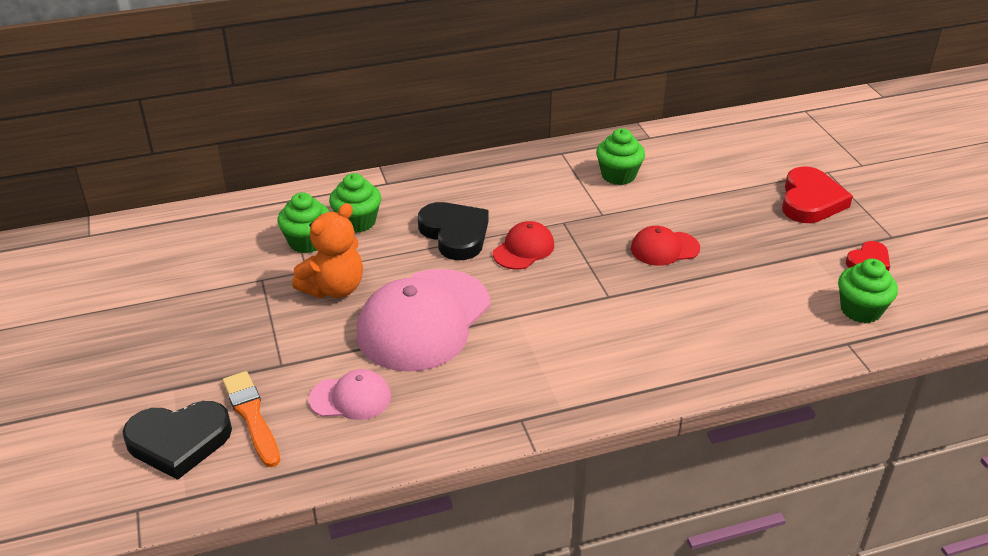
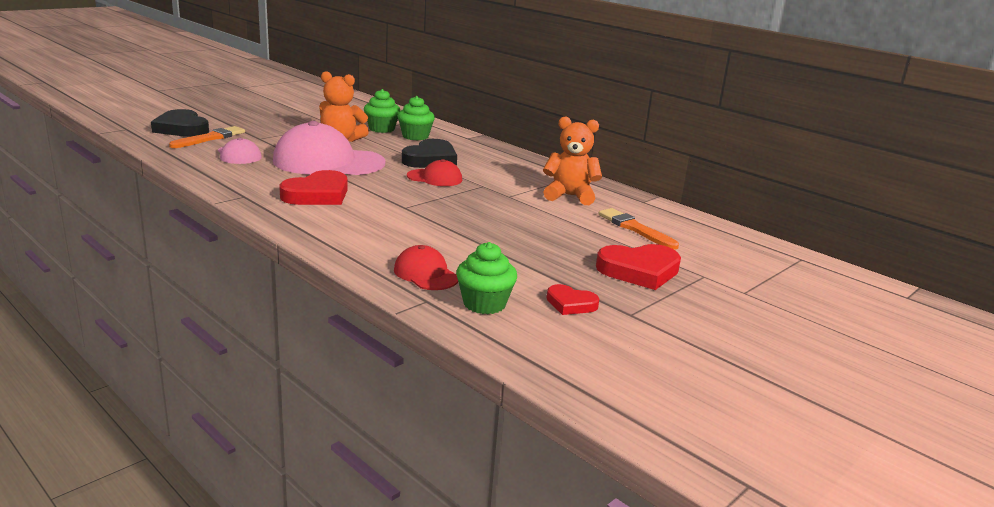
camera: 60 degrees right, 15 degrees down
(542, 354) = (317, 194): none -> red heart
(618, 175) = (570, 196): green cupcake -> orange teddy bear
(664, 248) = (488, 219): red cap -> red cap (426, 274)
(717, 168) = (635, 229): none -> orange brush

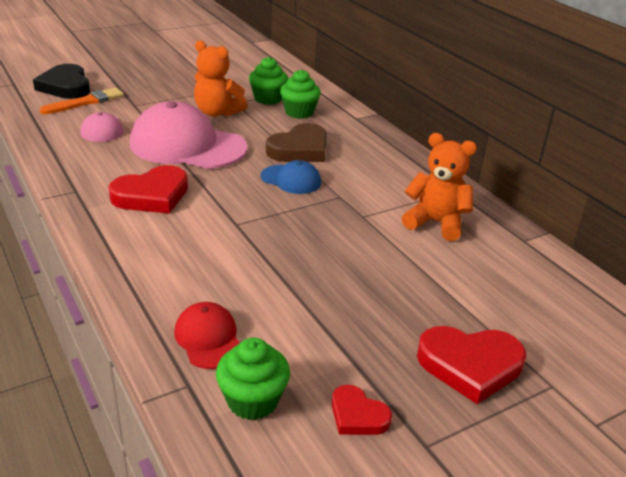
camera: 15 degrees right, 10 degrees up
(430, 159) = (300, 149): black heart -> brown heart
(435, 178) = (291, 180): red cap -> blue cap
(635, 229) = (495, 288): orange brush -> none

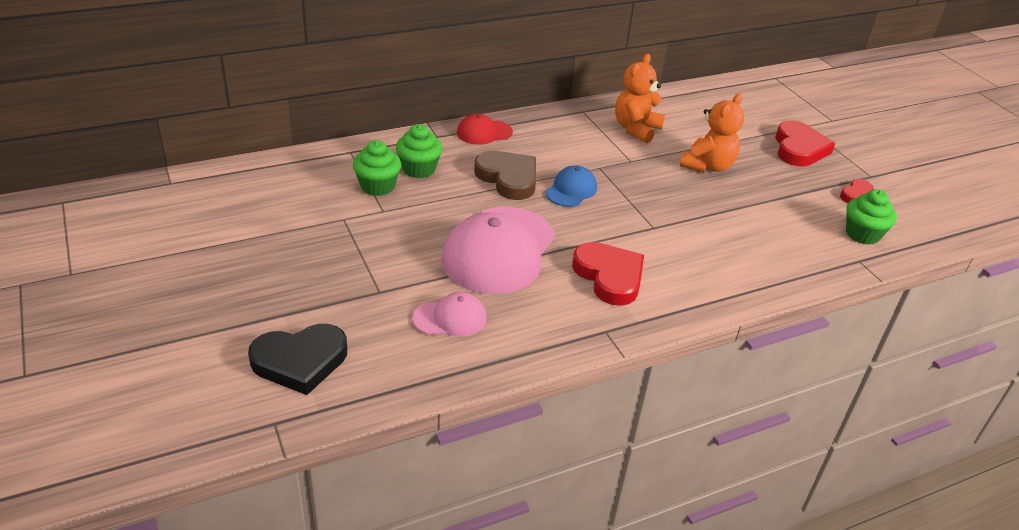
camera: 85 degrees left, 5 degrees up
(85, 102) = (363, 337): orange brush -> none
(208, 338) = (810, 250): red cap -> red cap (484, 132)
(217, 112) = (412, 225): orange teddy bear -> orange teddy bear (707, 166)

